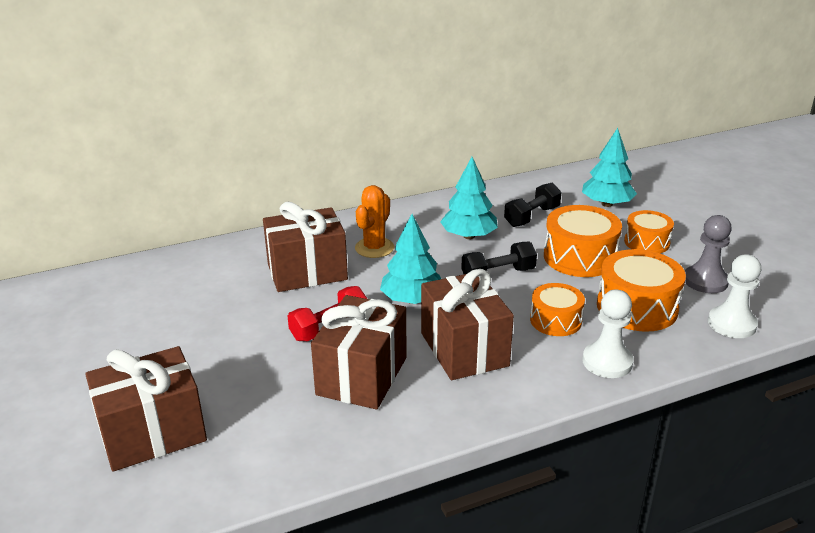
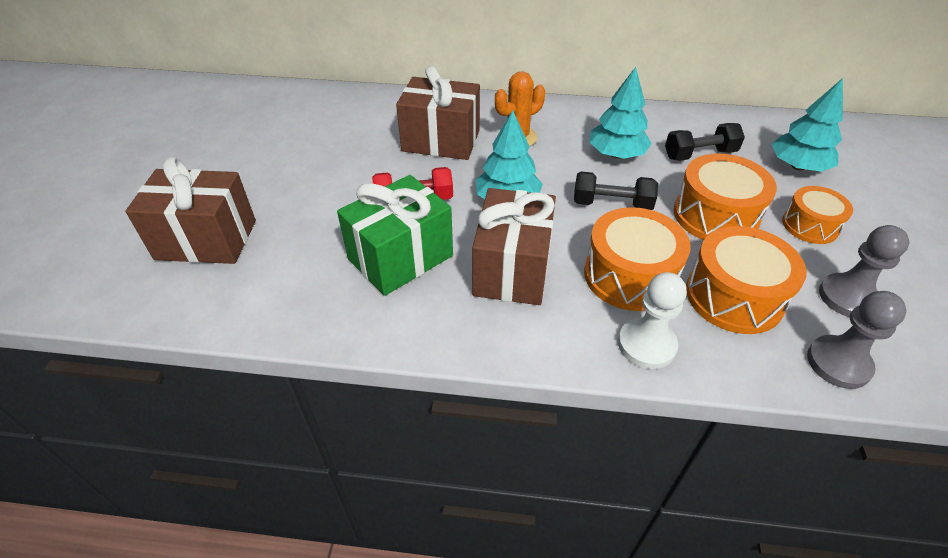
camera: 30 degrees right, 15 degrees up
(362, 376) = (400, 257): brown gift -> green gift
(555, 320) = (629, 276): orange drum -> orange drum, size x1.58
(731, 324) = (838, 363): white pawn -> grey pawn

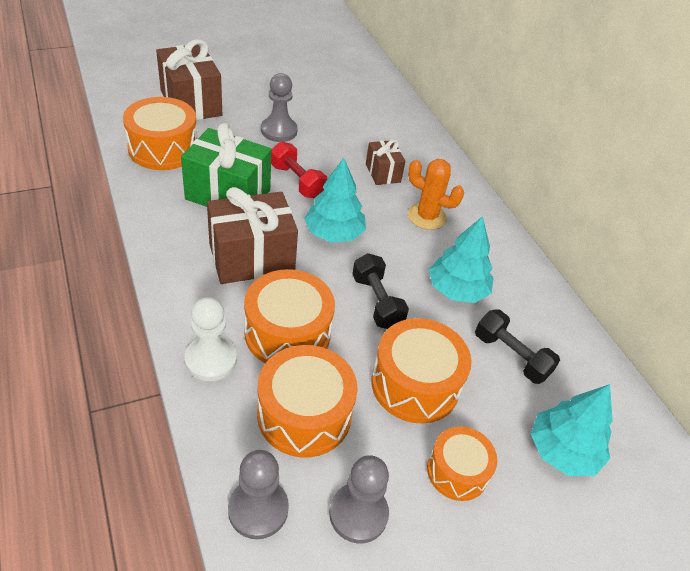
camera: 55 degrees right, 0 degrees up
(275, 290) = (163, 148): none -> orange drum
(321, 186) = (279, 131): none -> grey pawn
(441, 141) = (383, 173): brown gift -> brown gift, size x0.54

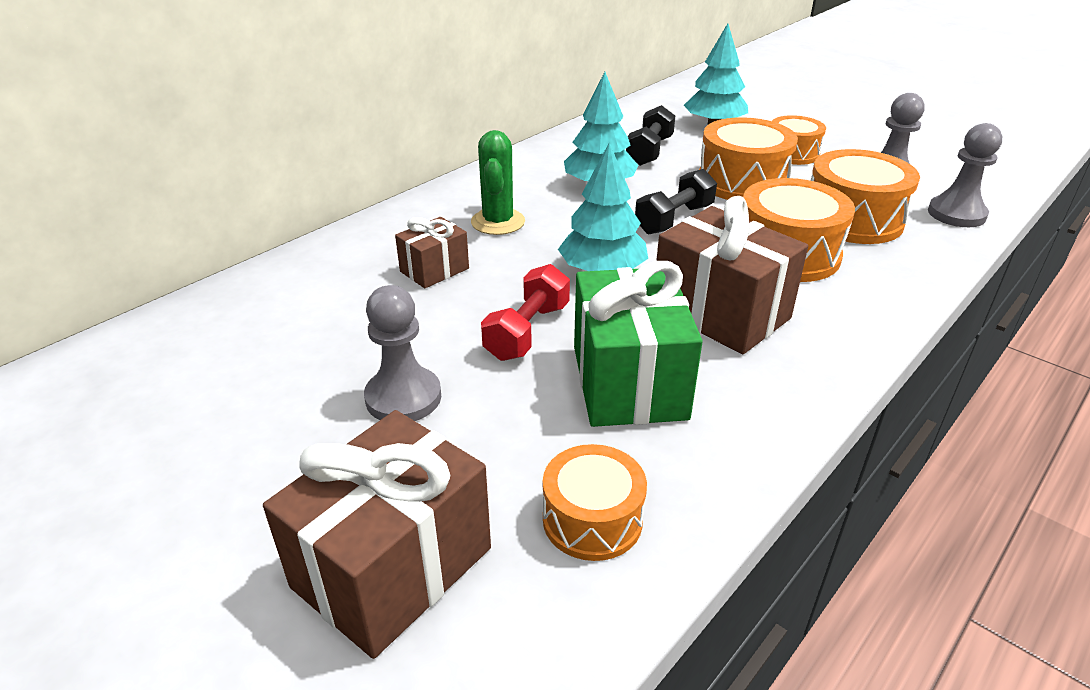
camera: 110 degrees left, 10 degrees down
(163, 148) = (592, 519): orange drum -> orange drum, size x0.63
(211, 360) = (885, 284): white pawn -> none
(426, 216) = (498, 222): orange cactus -> green cactus

